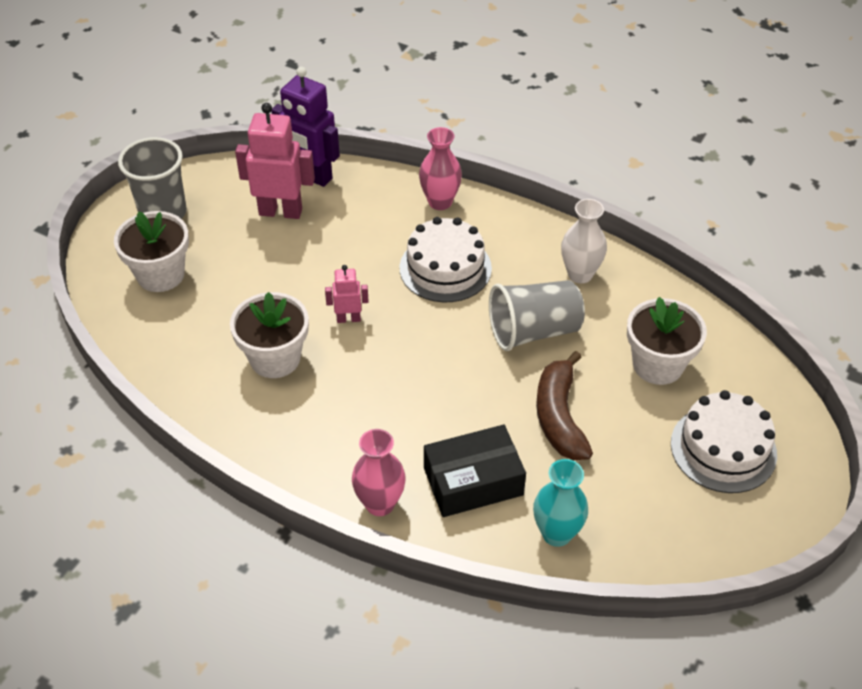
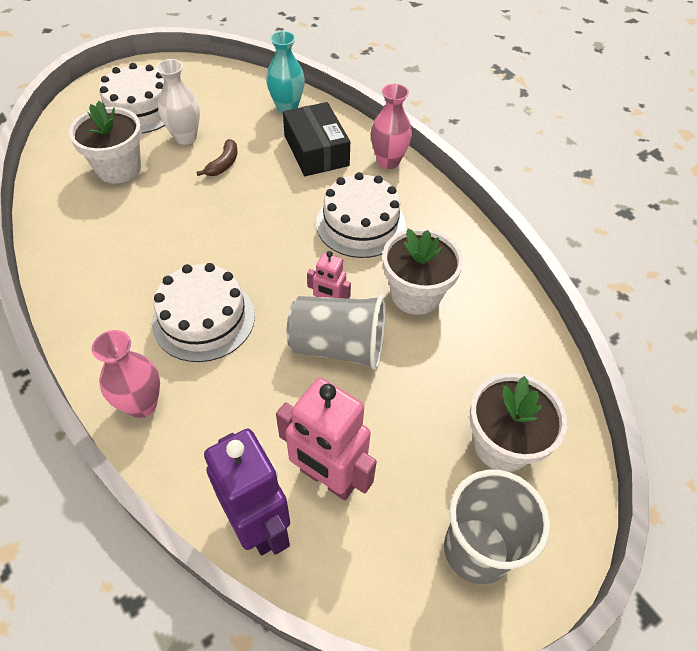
camera: 155 degrees left, 5 degrees up
(366, 408) = (360, 224): none -> white cake
(473, 481) = (316, 151): black box -> black box turned 60 degrees clockwise
(534, 331) = (182, 228): grey cup -> grey cup (338, 346)
(559, 417) = (223, 164): brown banana -> brown banana, size x0.55
(580, 274) = (93, 260): white vase -> white vase (185, 137)

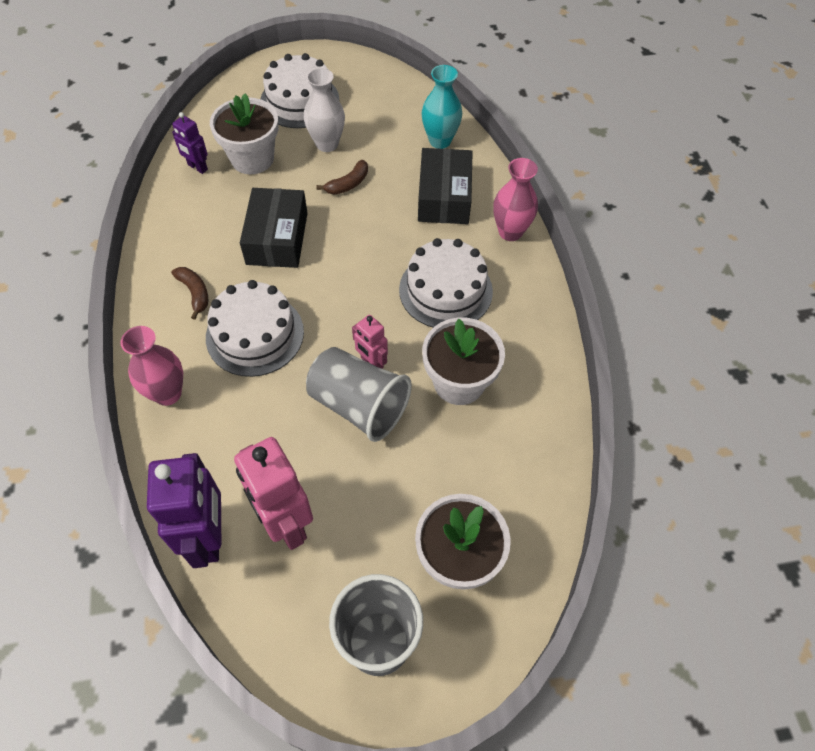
camera: 25 degrees right, 5 degrees up
(66, 191) = (197, 167): none -> purple robot
(122, 302) = (194, 293): none -> brown banana
(180, 229) = (277, 238): none -> black box

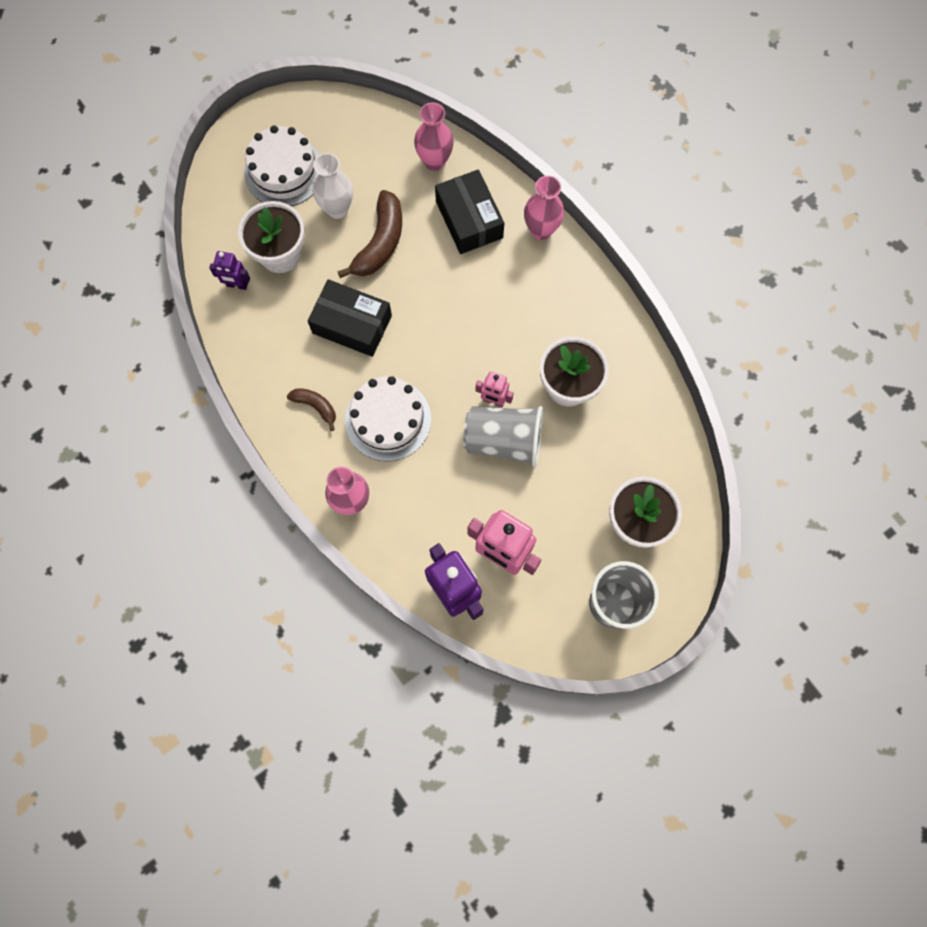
camera: 25 degrees left, 15 degrees up
(277, 238) = (352, 324): black box -> black box turned 45 degrees counterclockwise
(348, 184) = (380, 242): brown banana -> brown banana, size x1.83
(440, 141) = (434, 161): turquoise vase -> pink vase
(445, 290) = (517, 310): white cake -> none

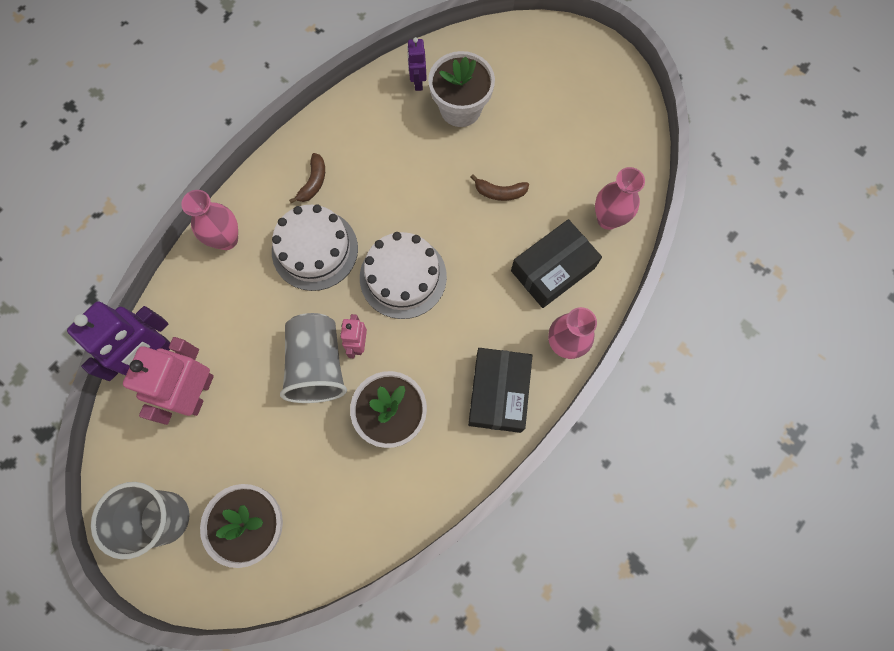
camera: 75 degrees right, 0 degrees up
(284, 171) = (548, 87): white cake -> white cake (403, 277)
(337, 209) = (524, 144): white vase -> none
(352, 324) = (405, 191): black box -> black box (498, 393)
(380, 242) = (500, 192): brown banana -> brown banana, size x0.55

